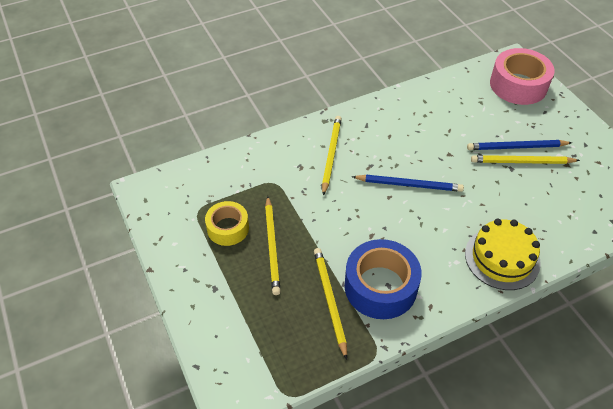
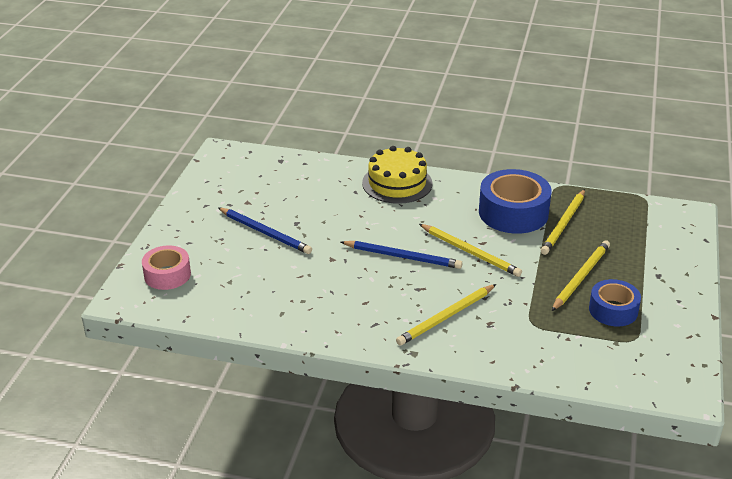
camera: 140 degrees left, 15 degrees down
(228, 228) = (613, 310): yellow tape -> blue tape
(409, 185) = (403, 257): blue pencil -> blue pencil turned 150 degrees clockwise
(518, 85) = (167, 275): pink tape -> pink tape, size x0.62
(522, 162) = (280, 222): yellow pencil -> yellow pencil (470, 252)

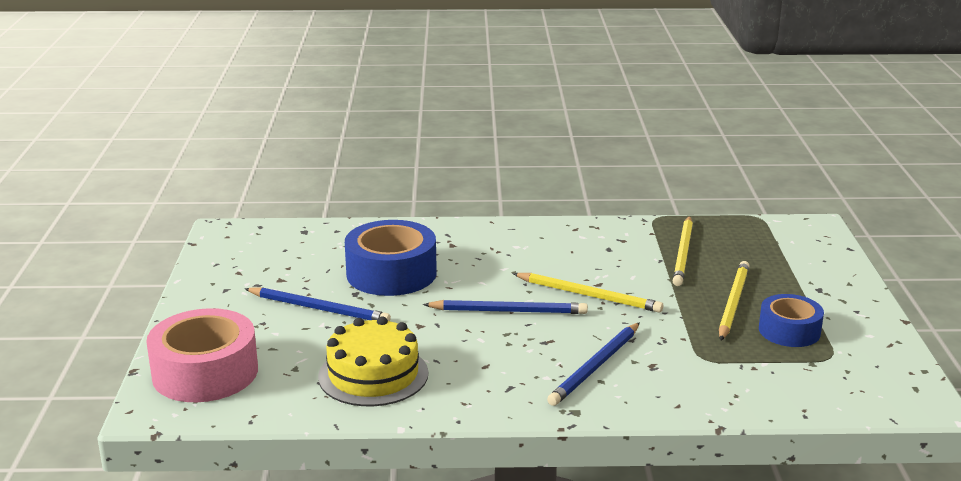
camera: 15 degrees left, 10 degrees down
(167, 275) = (205, 372): pink tape -> pink tape, size x1.62
(397, 183) = (463, 237): yellow cake -> yellow cake (373, 375)
(446, 317) = (595, 367): yellow pencil -> blue pencil
(513, 213) = (618, 249): blue tape -> blue tape (391, 273)

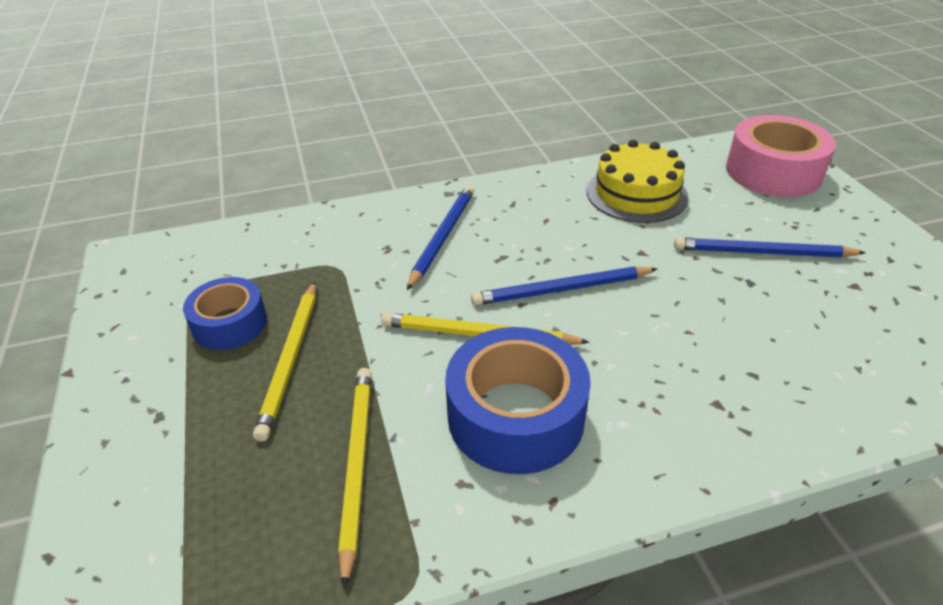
camera: 165 degrees right, 15 degrees up
(391, 273) = (742, 323): blue tape -> blue tape (515, 416)

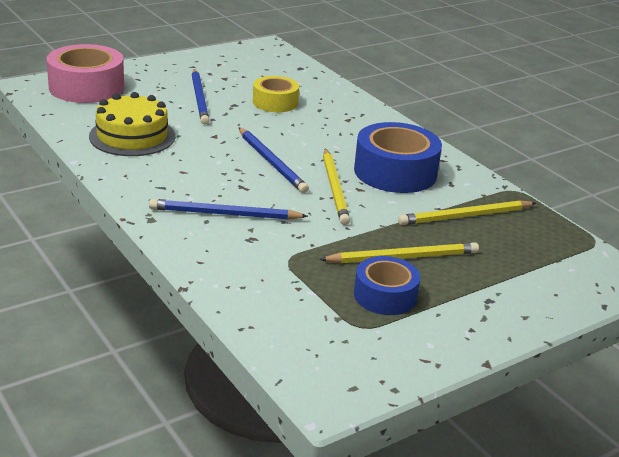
camera: 110 degrees left, 10 degrees down
(769, 325) = (275, 102): none -> yellow tape

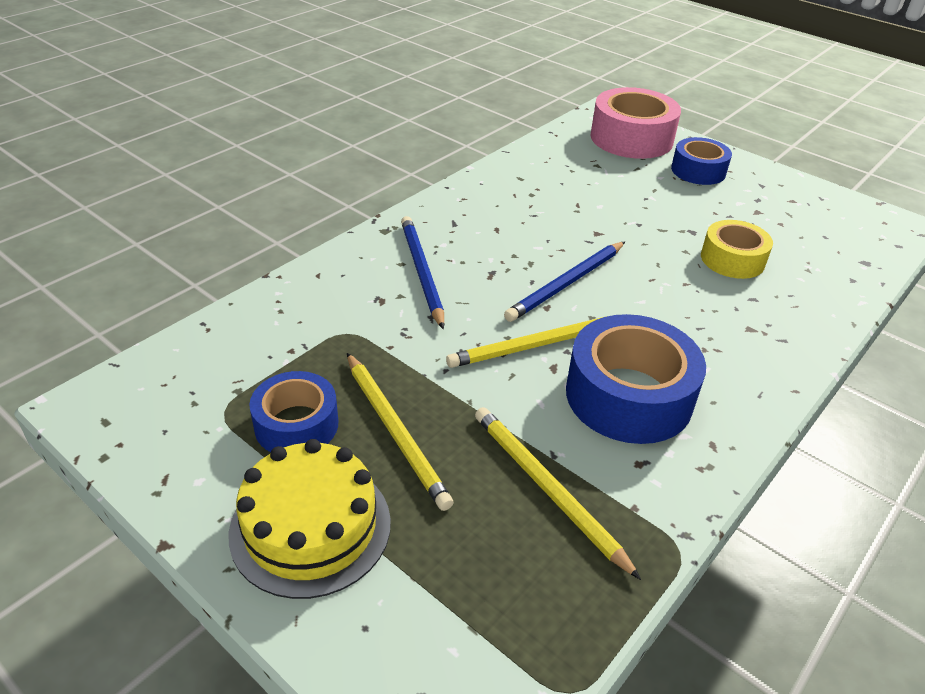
camera: 75 degrees right, 10 degrees up
(132, 136) = (548, 185): yellow cake -> yellow cake (310, 527)
(157, 79) = (698, 171): none -> blue tape
(199, 99) = (680, 206): blue pencil -> none

